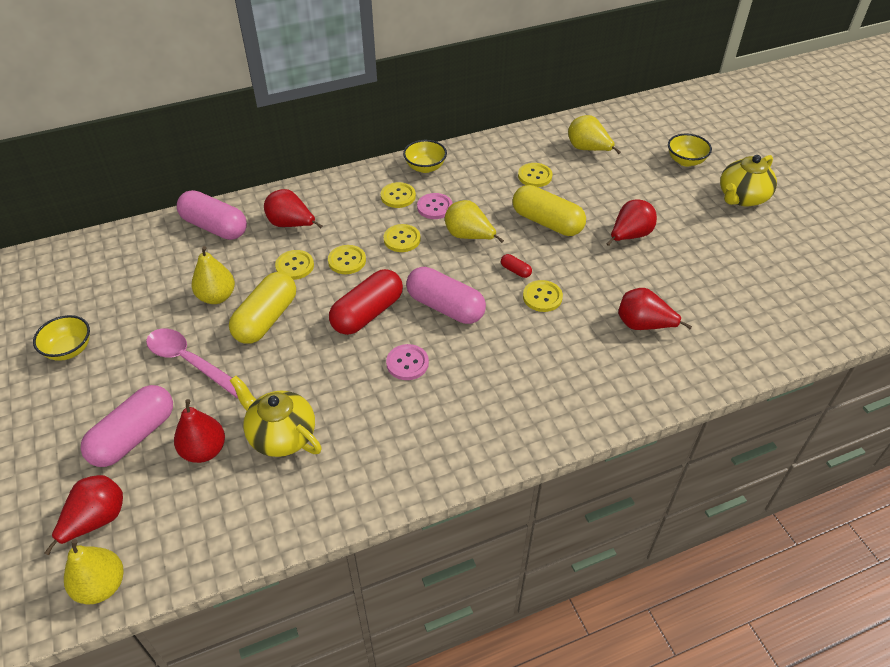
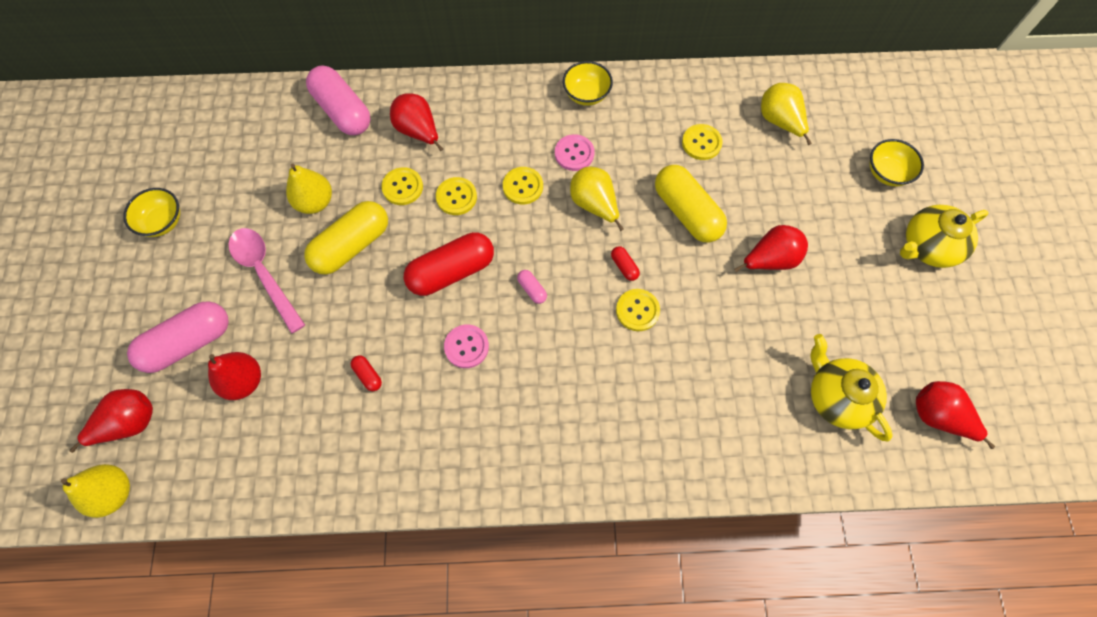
camera: 20 degrees right, 20 degrees up
(281, 435) = (317, 389): yellow teapot -> yellow teapot (836, 397)
(325, 410) = (368, 375): none -> red capsule
(398, 196) = (541, 126): yellow button -> none
(445, 307) = (532, 289): pink capsule -> pink capsule, size x0.42
(643, 325) = (729, 383): red pear -> red pear (937, 416)

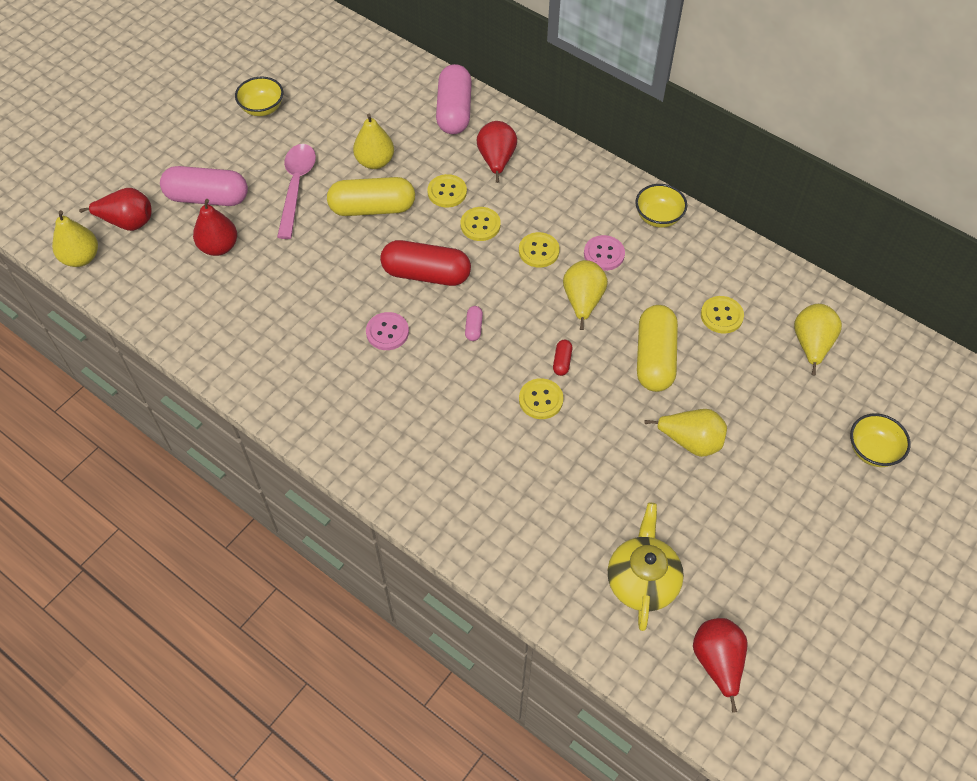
camera: 40 degrees right, 10 degrees down
(368, 375) = (302, 301): red capsule -> none
(770, 260) = (690, 441): red pear -> yellow pear
(927, 247) = (849, 533): yellow teapot -> none

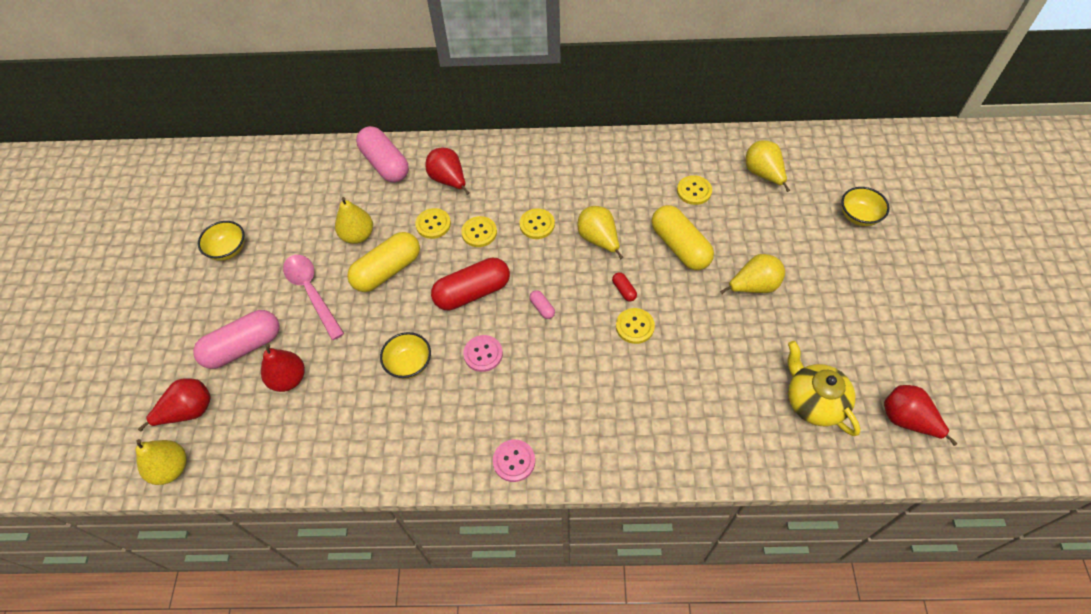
camera: 35 degrees left, 0 degrees up
(604, 254) = (582, 199): pink button -> pink button (514, 461)
(658, 217) = (594, 152): yellow bowl -> yellow bowl (409, 364)

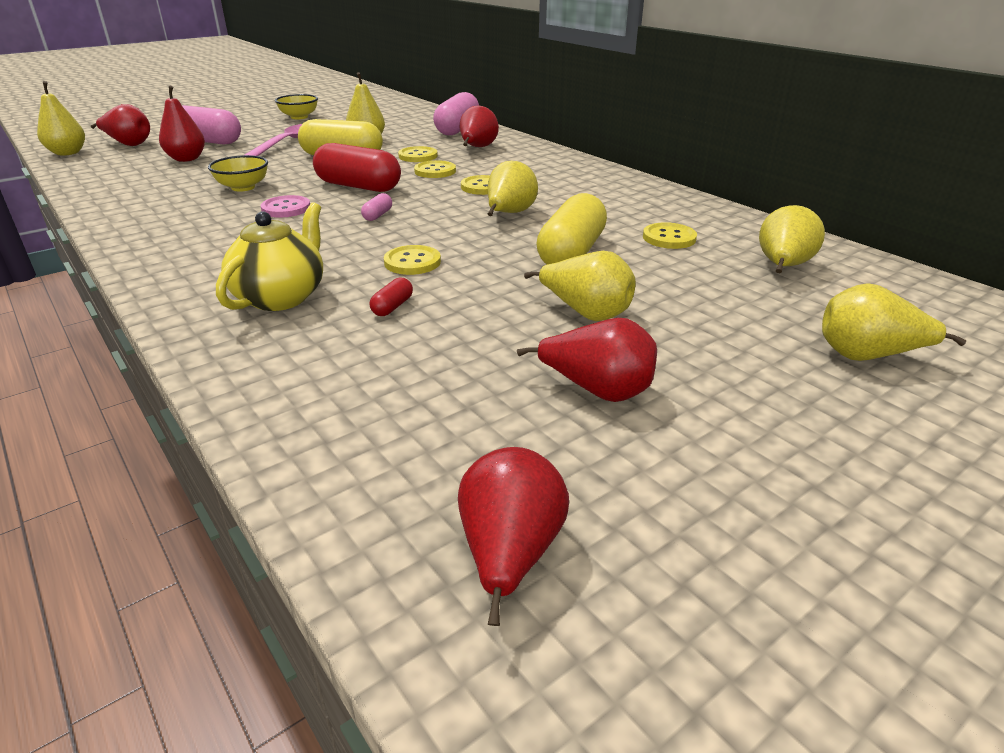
camera: 50 degrees right, 25 degrees down
(514, 461) = (153, 255): pink button -> none
(624, 290) = (458, 243): red capsule -> red capsule (392, 307)
(813, 402) = (435, 425): yellow teapot -> yellow teapot (281, 297)
(824, 328) = (597, 391): none -> red pear
(859, 216) = (867, 356): yellow bowl -> yellow pear

